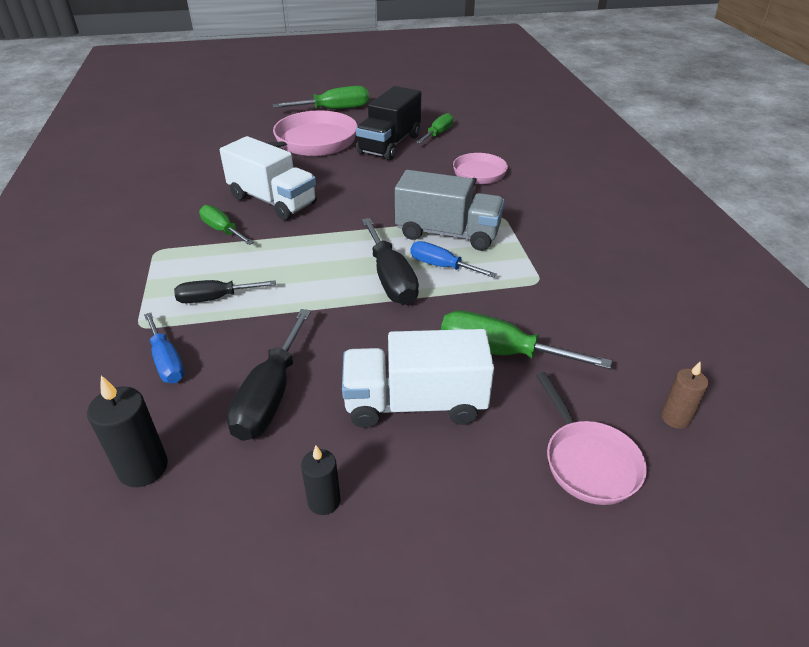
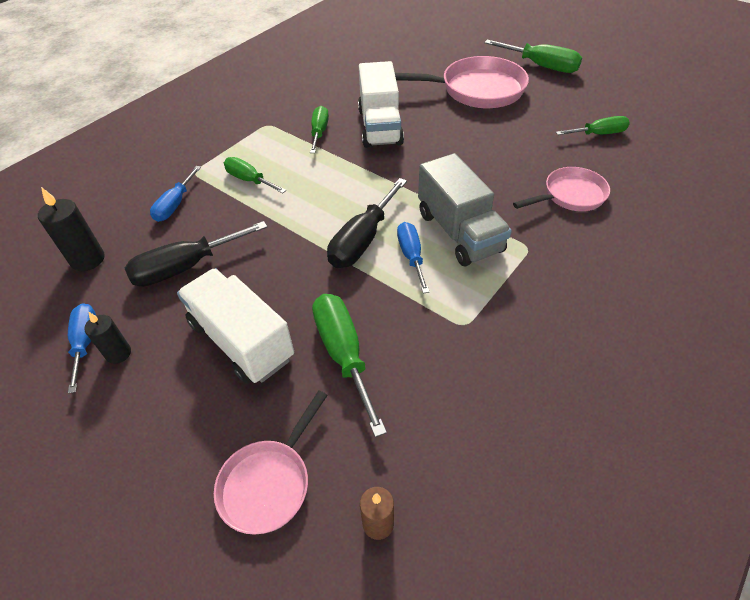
camera: 50 degrees right, 10 degrees up
(215, 298) = (249, 180): black screwdriver -> green screwdriver
(273, 524) = (85, 343): none -> blue screwdriver
(389, 144) = (538, 122): black truck -> none

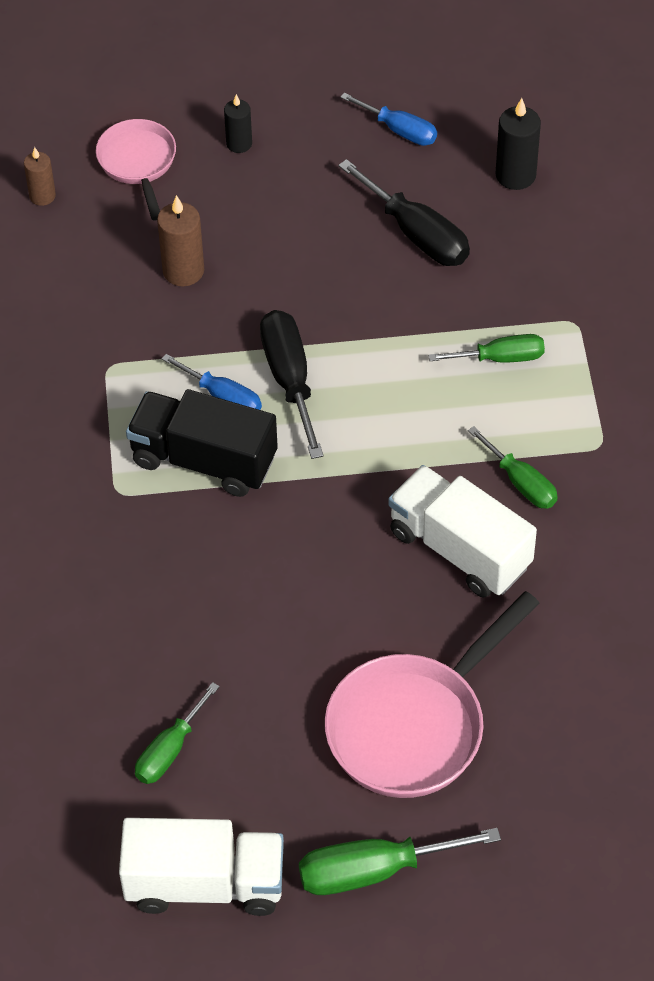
camera: 135 degrees right, 5 degrees up
(118, 353) = (361, 144): black candle -> black candle (239, 143)
(175, 205) = (529, 276): blue screwdriver -> none
(186, 267) = (417, 234): black screwdriver -> black screwdriver turned 120 degrees clockwise
(241, 341) = (279, 220): white truck -> white truck (205, 884)
(344, 354) = (183, 271): green screwdriver -> brown candle
(459, 232) = (204, 460): grey truck -> black truck
(570, 196) = (127, 601): pink pan -> none

